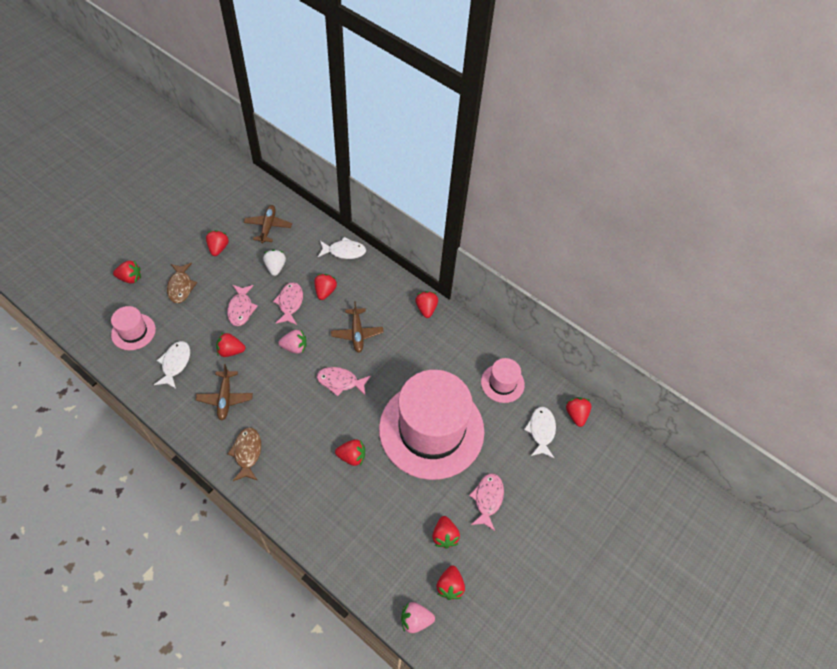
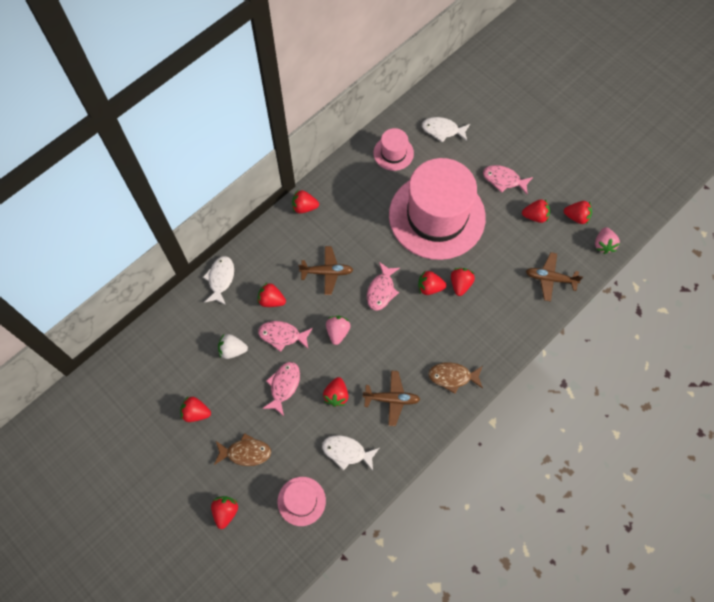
camera: 80 degrees left, 10 degrees up
(241, 309) = (284, 386): pink fish -> pink fish turned 75 degrees counterclockwise
(268, 227) = (172, 358): brown plane -> brown plane (550, 279)
(576, 415) = (429, 102): red strawberry -> red strawberry (429, 287)

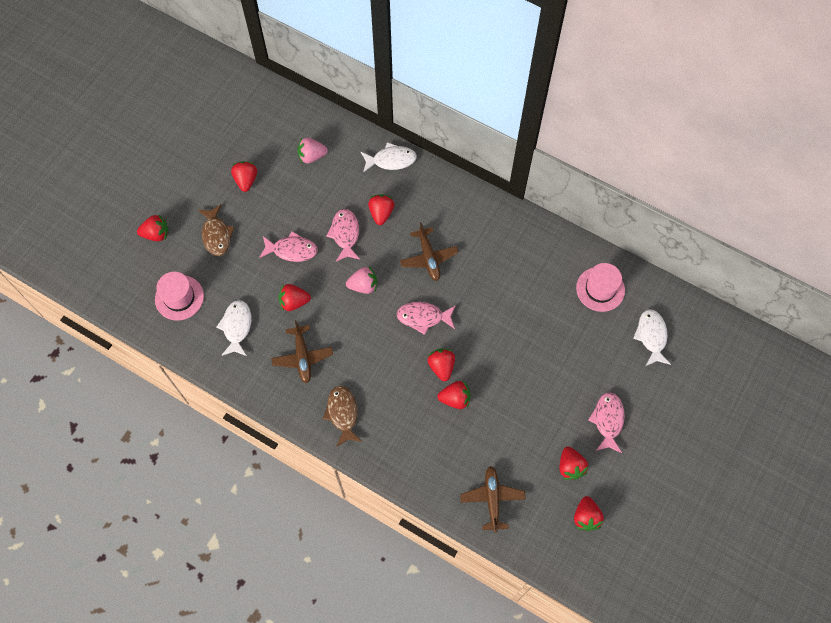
camera: 75 degrees right, 0 degrees up
(232, 350) = (317, 193): white strawberry -> none
(304, 207) = (499, 215): red strawberry -> none
(437, 216) = (533, 355): pink hat -> none
(603, 244) = (558, 556): pink strawberry -> pink strawberry (311, 156)

